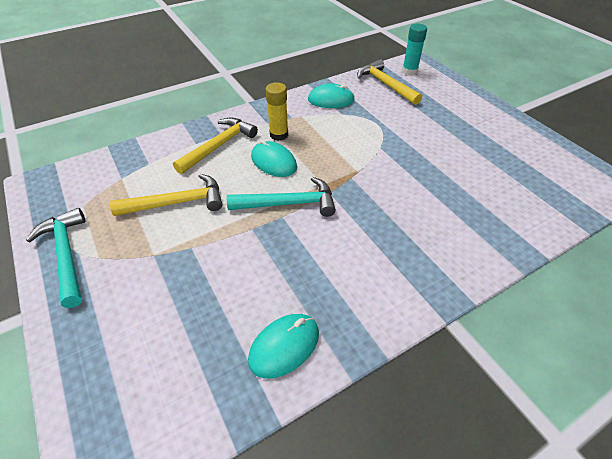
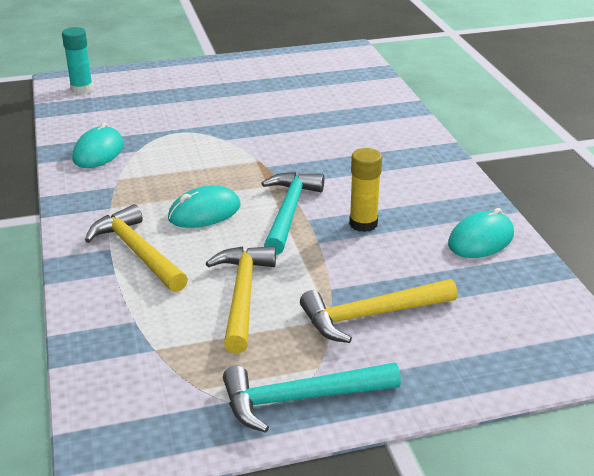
camera: 75 degrees left, 15 degrees down
(279, 135) = (148, 201): yellow glue stick -> yellow glue stick (363, 224)
(284, 346) = (481, 239): turquoise mouse -> turquoise mouse turned 75 degrees clockwise
(385, 85) = (98, 110): yellow hammer -> yellow hammer (371, 315)

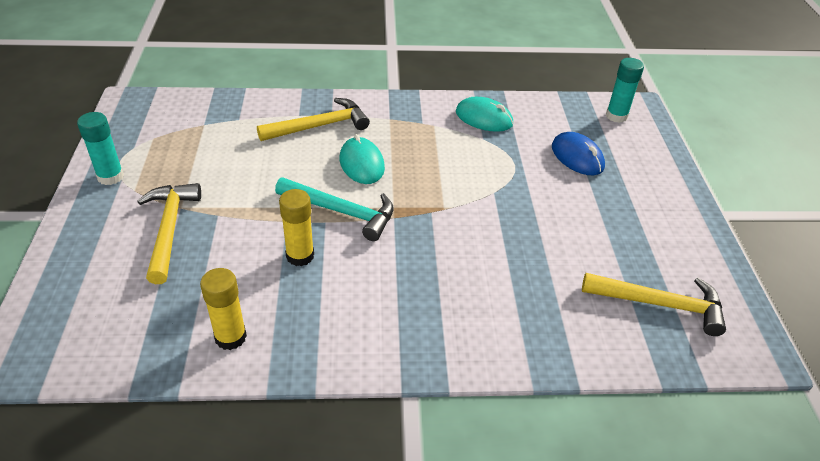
camera: 100 degrees right, 10 degrees up
(156, 105) = (577, 157): none -> blue mouse
(242, 296) = (236, 168): yellow hammer -> yellow hammer (659, 304)
(301, 399) = (110, 177): turquoise hammer -> turquoise glue stick
(481, 239) = (230, 337): turquoise mouse -> yellow glue stick

